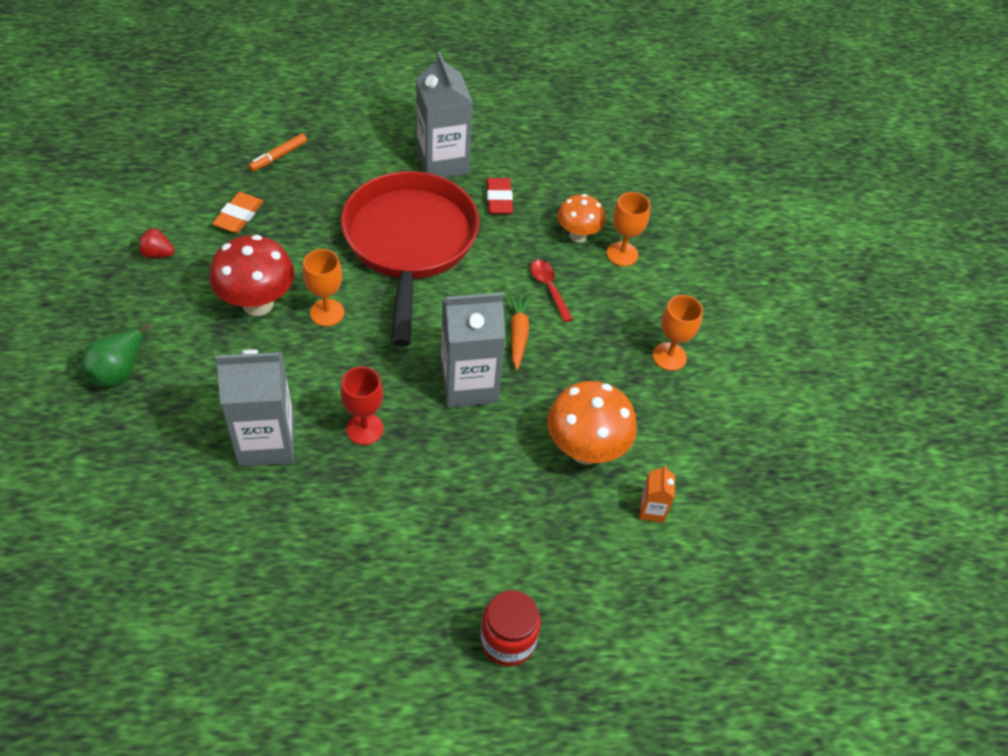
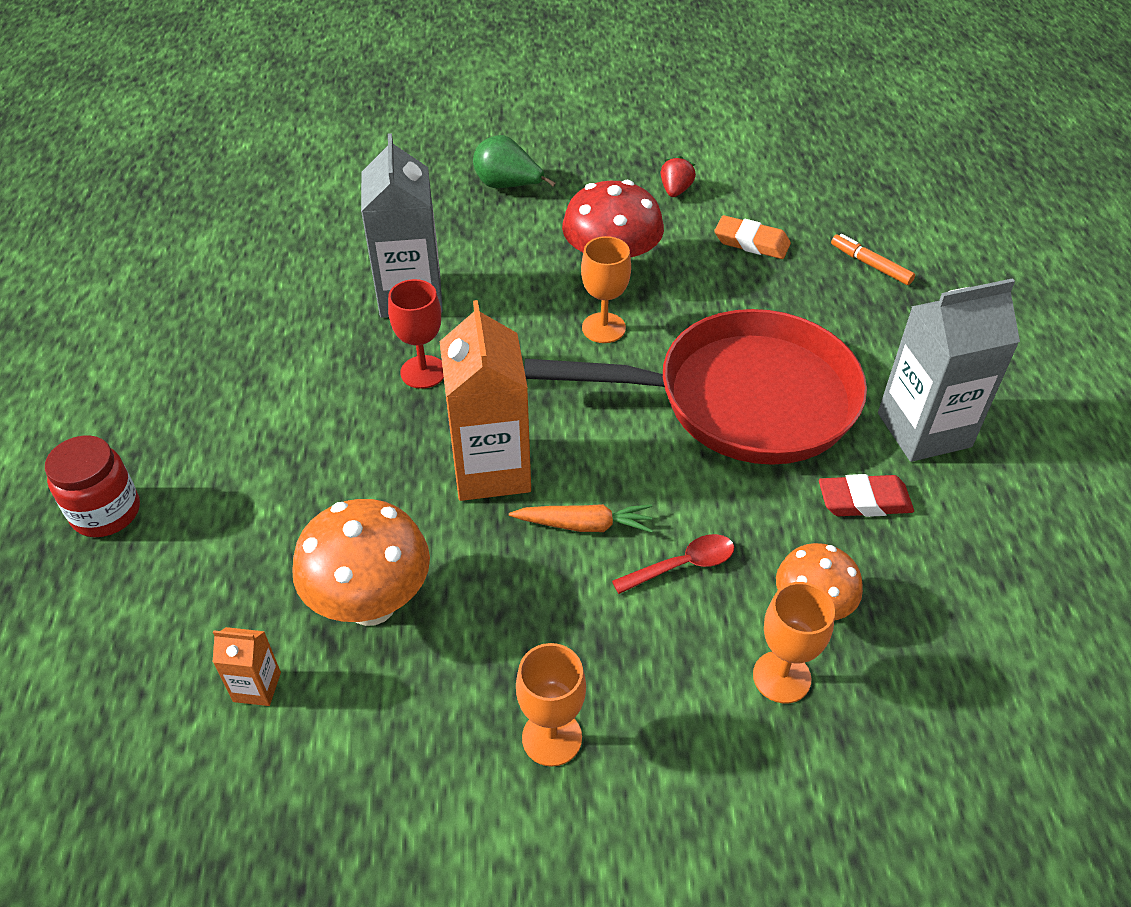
camera: 95 degrees right, 5 degrees down
(469, 384) = (491, 469): grey carton -> orange carton

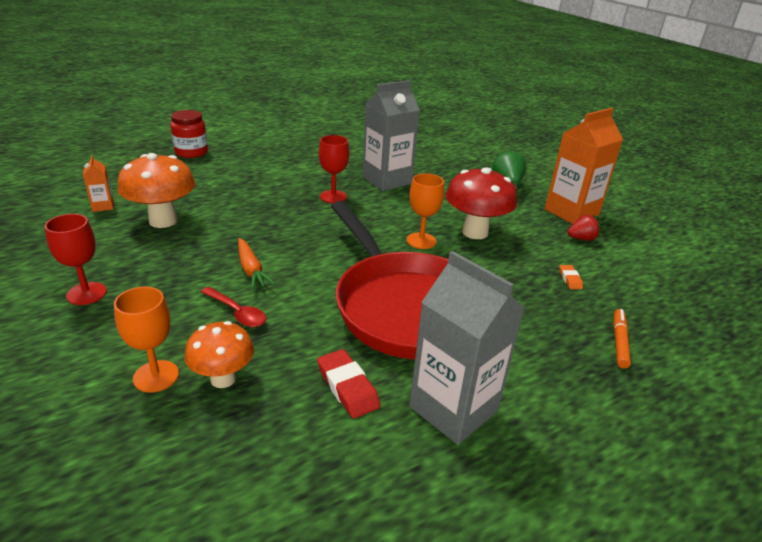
camera: 60 degrees right, 15 degrees down
(491, 469) = (275, 231): orange carton -> orange carton (571, 212)
(552, 738) = (86, 293): orange goblet -> red goblet
(751, 242) = (570, 279): orange eraser -> orange eraser, size x0.57

